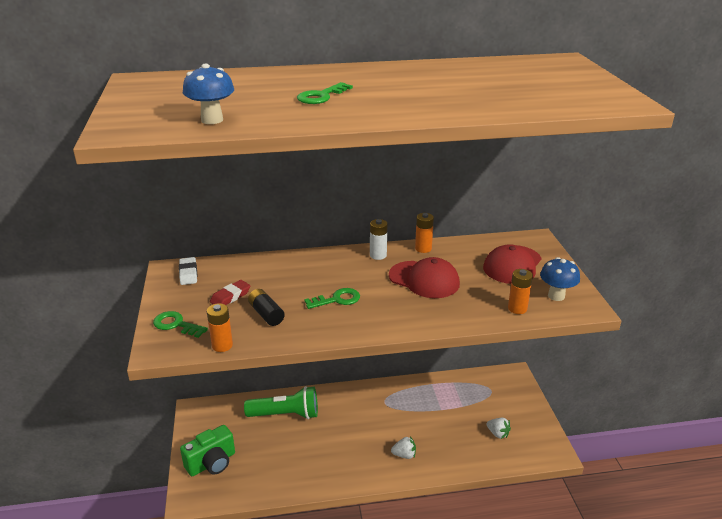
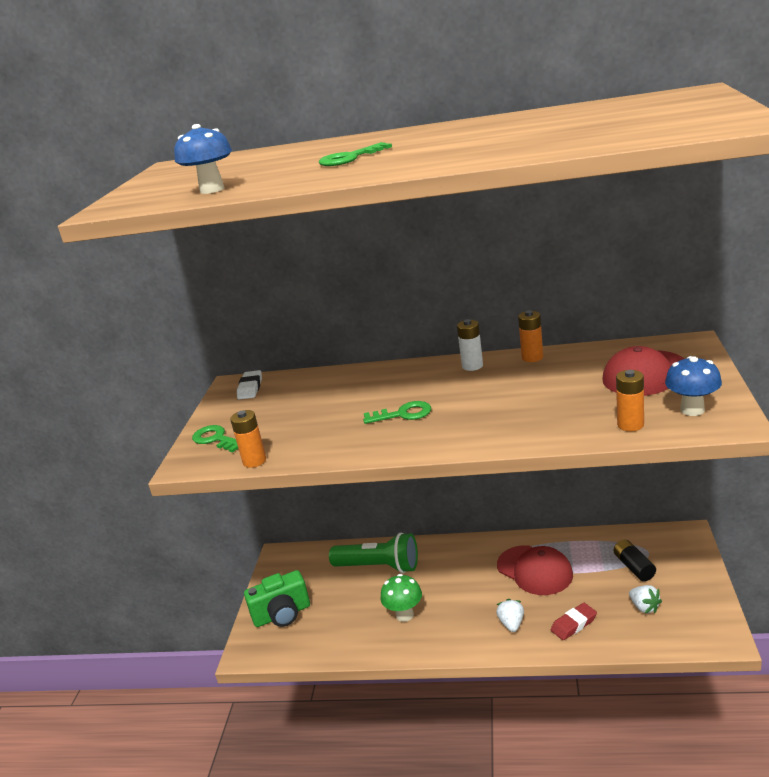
camera: 20 degrees right, 5 degrees down
(230, 297) = (284, 411): red eraser -> red eraser (574, 624)
(266, 314) = (316, 429): black battery -> black battery (634, 567)
(317, 454) = (404, 615): none -> green mushroom
(404, 455) = (511, 624): white strawberry -> white strawberry turned 105 degrees counterclockwise
(424, 280) = (519, 392): red cap -> red cap (534, 570)

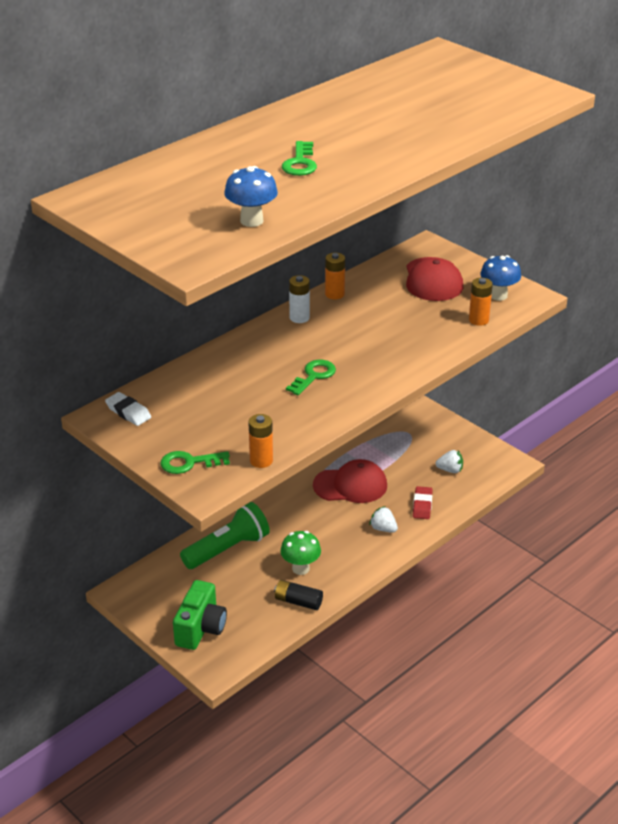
camera: 55 degrees left, 10 degrees up
(634, 567) = (412, 447): black battery -> black battery (298, 601)

